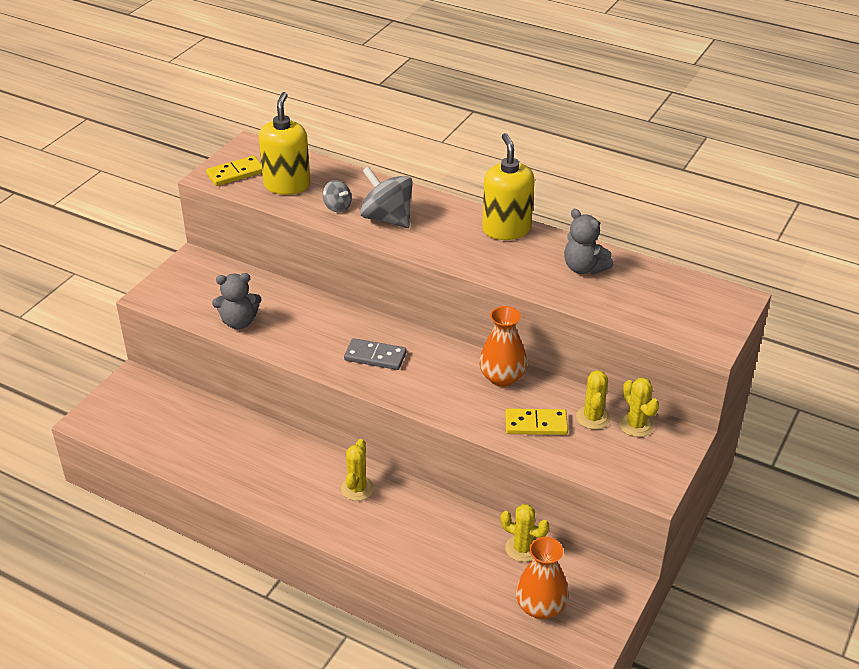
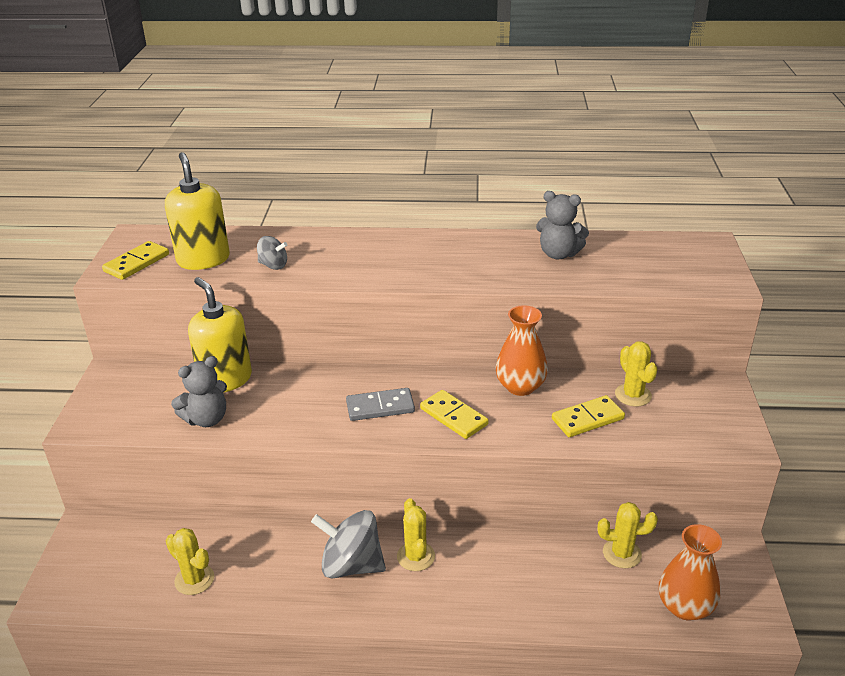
camera: 25 degrees left, 5 degrees down
(387, 218) = (334, 262): grey spinning top -> grey spinning top (351, 565)
(427, 384) = (453, 417): none -> yellow domino
(506, 229) = (458, 242): yellow soap dispenser -> yellow soap dispenser (225, 379)
(636, 425) = (675, 389): yellow cactus -> yellow cactus (194, 579)

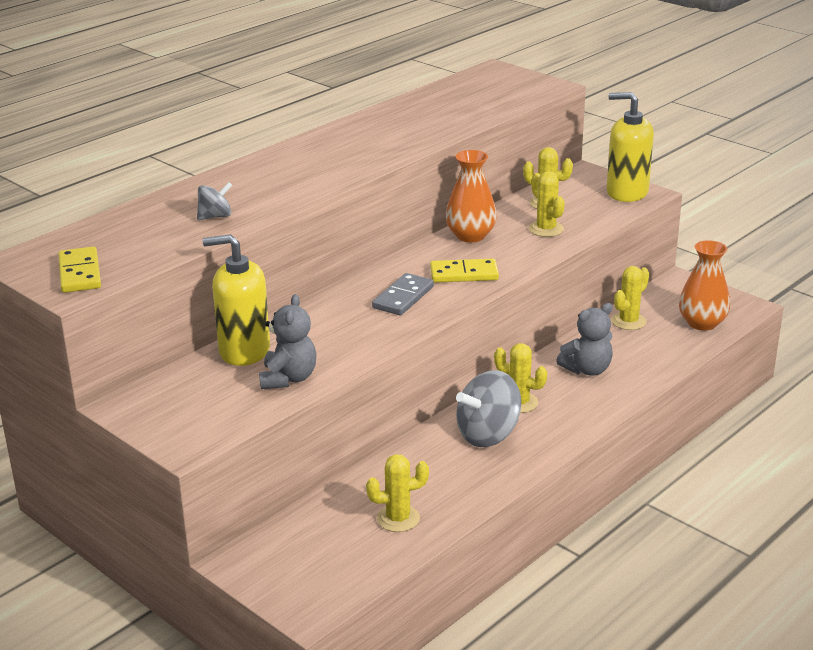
camera: 50 degrees left, 5 degrees down
(203, 259) = (140, 242): yellow soap dispenser -> yellow soap dispenser (627, 192)
(558, 254) = (415, 115): grey teddy bear -> grey teddy bear (587, 370)
(587, 419) = (546, 229): yellow domino -> yellow cactus

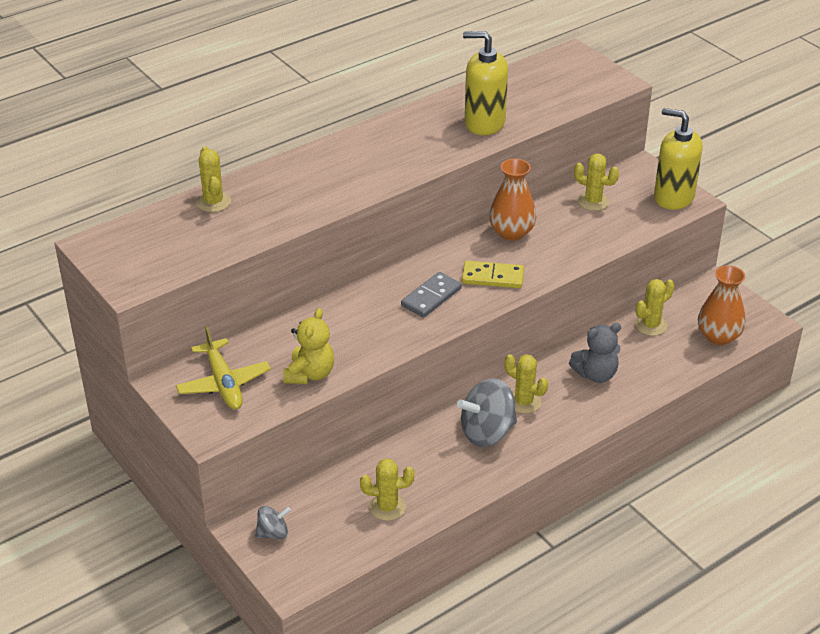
camera: 10 degrees right, 10 degrees up
(80, 273) = (141, 266): yellow domino -> none
(190, 397) = (223, 383): none -> yellow plane
(215, 216) = (268, 214): grey spinning top -> grey spinning top (273, 533)
(244, 351) = (279, 339): yellow soap dispenser -> yellow soap dispenser (484, 123)
(288, 378) = (310, 374): grey teddy bear -> yellow teddy bear
(546, 229) = (583, 233): yellow cactus -> yellow cactus (213, 202)

